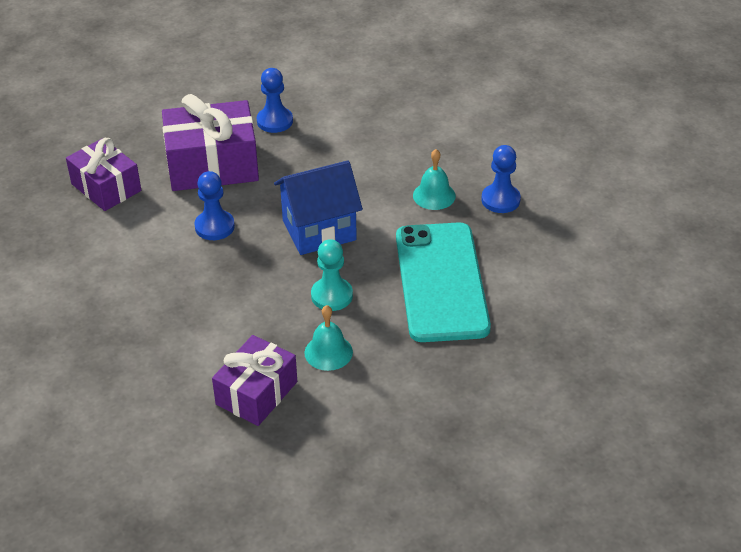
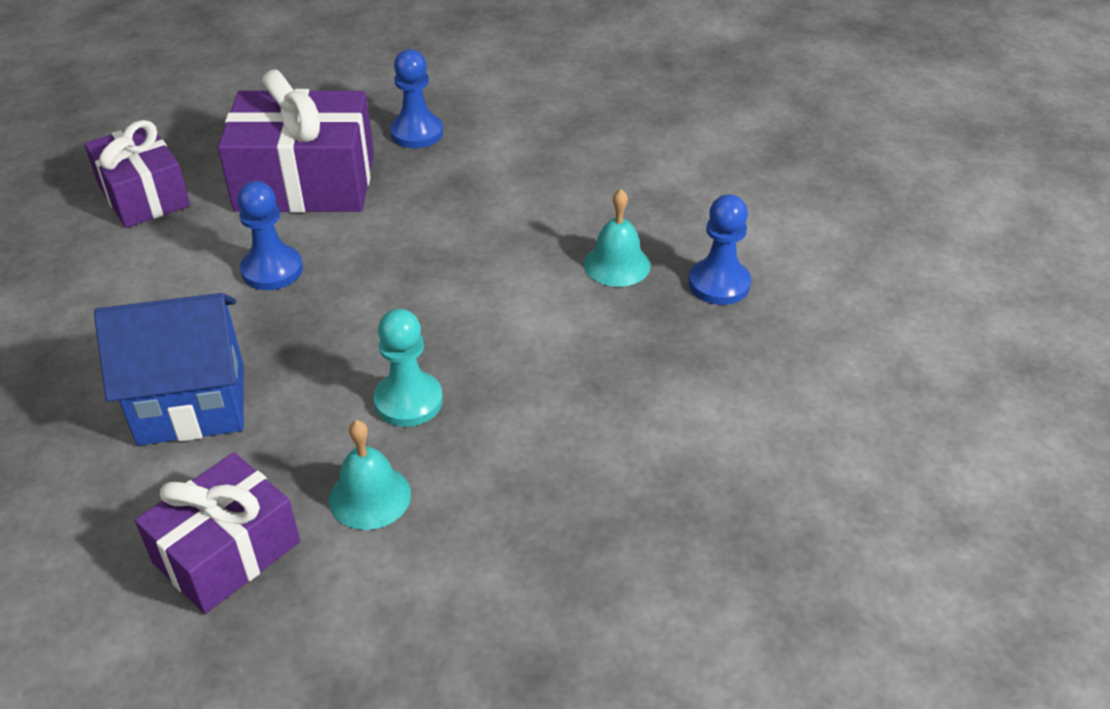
camera: 10 degrees right, 0 degrees up
(319, 230) = (425, 295): blue house -> blue house (191, 404)
(441, 282) = (590, 402): turquoise phone -> none

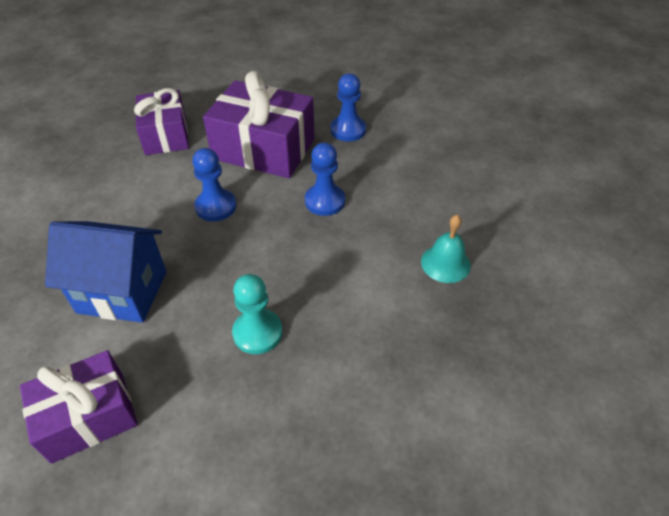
camera: 20 degrees right, 5 degrees up
(370, 496) = (199, 403): turquoise bell -> none
(719, 284) = (516, 300): blue pawn -> blue pawn (325, 201)

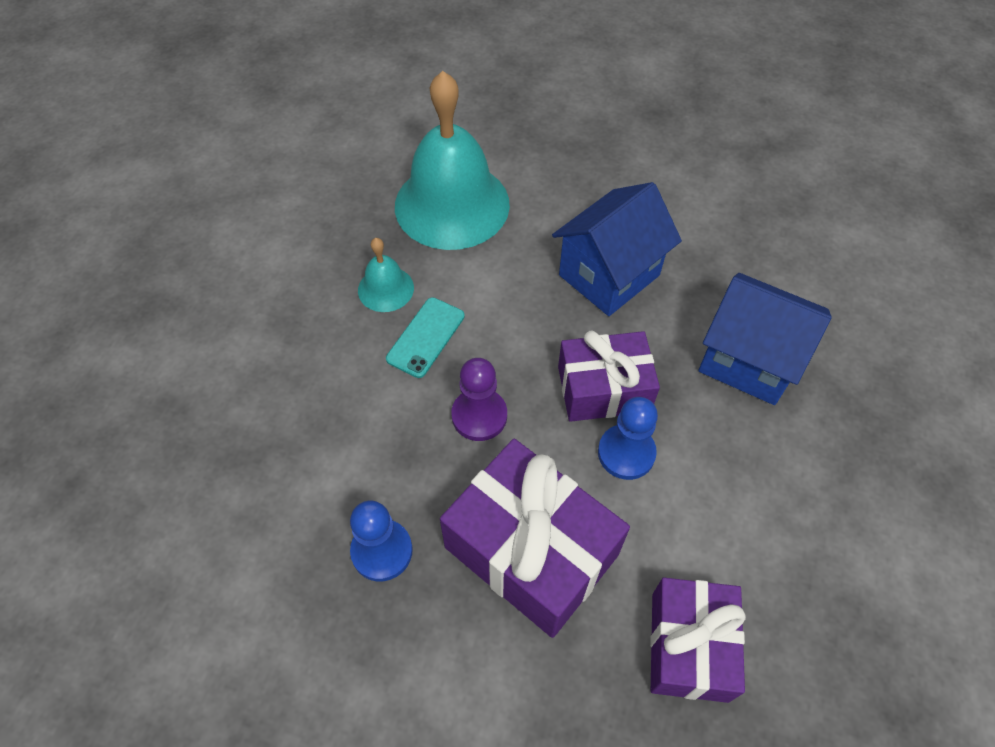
camera: 160 degrees left, 10 degrees up
(88, 417) = (771, 248): purple gift -> purple gift (603, 389)
(257, 332) = (609, 275): turquoise pawn -> blue house
(325, 201) = (479, 416): blue pawn -> purple pawn
(390, 237) = (426, 337): none -> turquoise phone
(440, 361) = (452, 204): none -> turquoise bell

